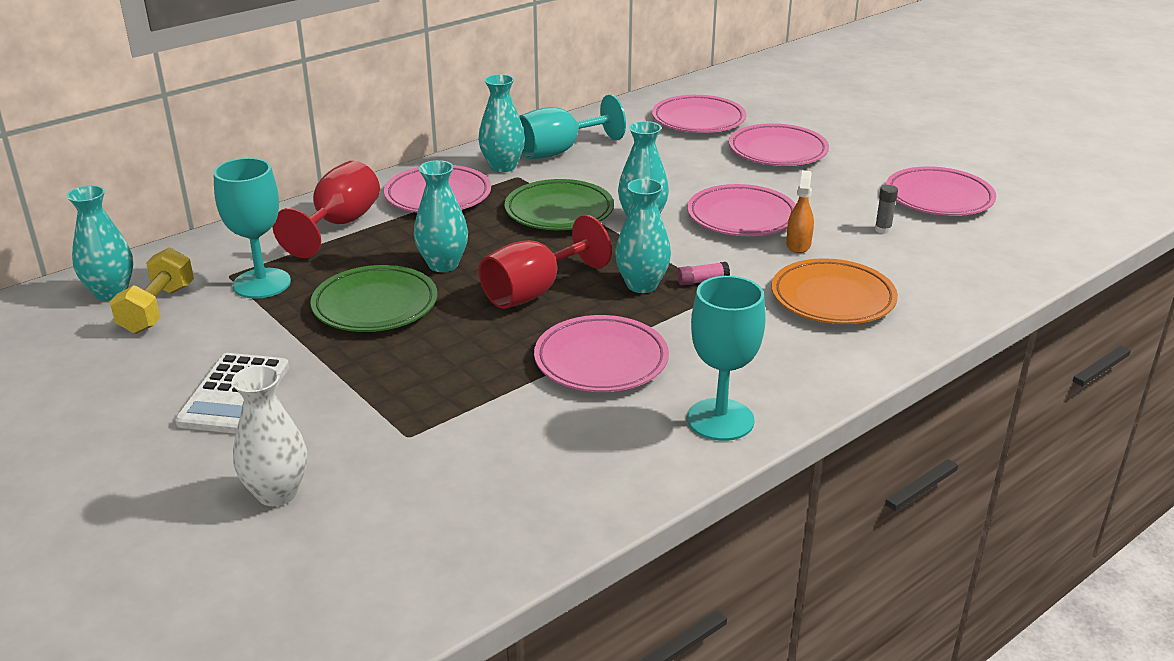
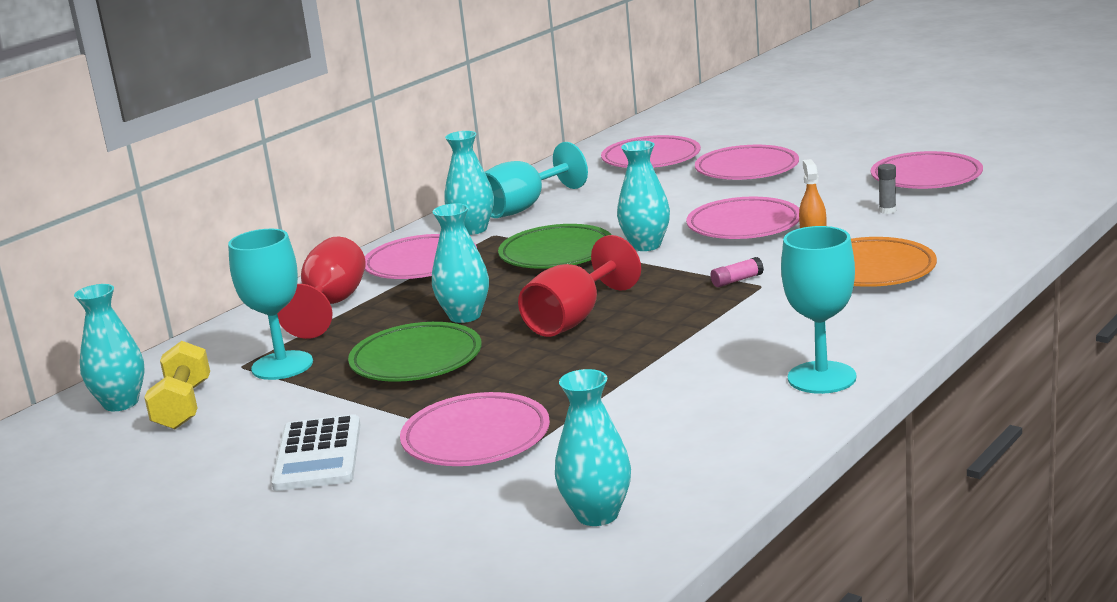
camera: 10 degrees left, 10 degrees down
(277, 493) = (418, 518): white vase -> none
(601, 360) = (677, 357): pink plate -> pink plate (476, 438)
(642, 285) = (679, 294): turquoise vase -> turquoise vase (597, 515)

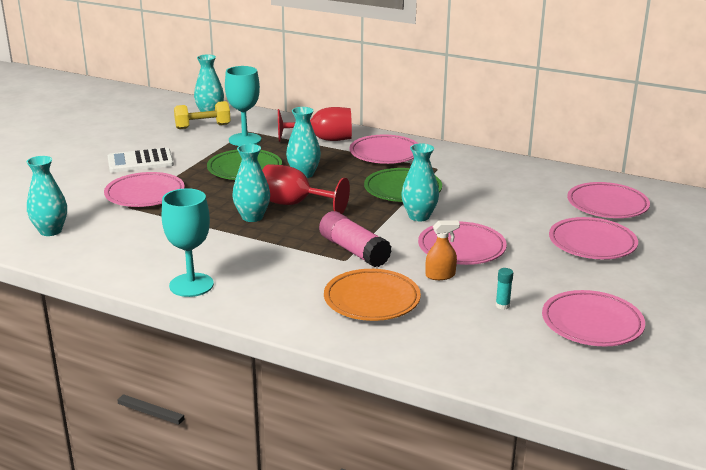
camera: 75 degrees right, 5 degrees up
(473, 229) = (445, 161): turquoise vase -> turquoise vase (252, 217)
(524, 207) = (489, 172): turquoise goblet -> none
(737, 280) = (354, 251): pink glue stick -> pink glue stick, size x2.21
(887, 211) = (502, 305): grey glue stick -> turquoise glue stick

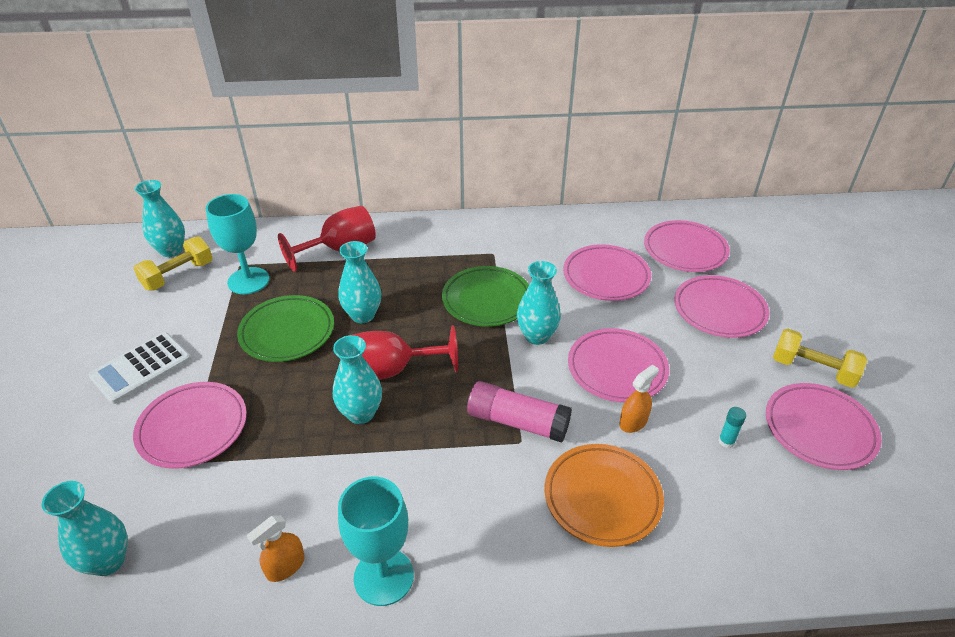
camera: 30 degrees left, 15 degrees up
(140, 263) = (285, 566): none -> orange spray bottle
(385, 154) = (423, 250): pink plate -> pink plate (606, 276)
(632, 295) = (812, 370): none -> yellow dumbbell

